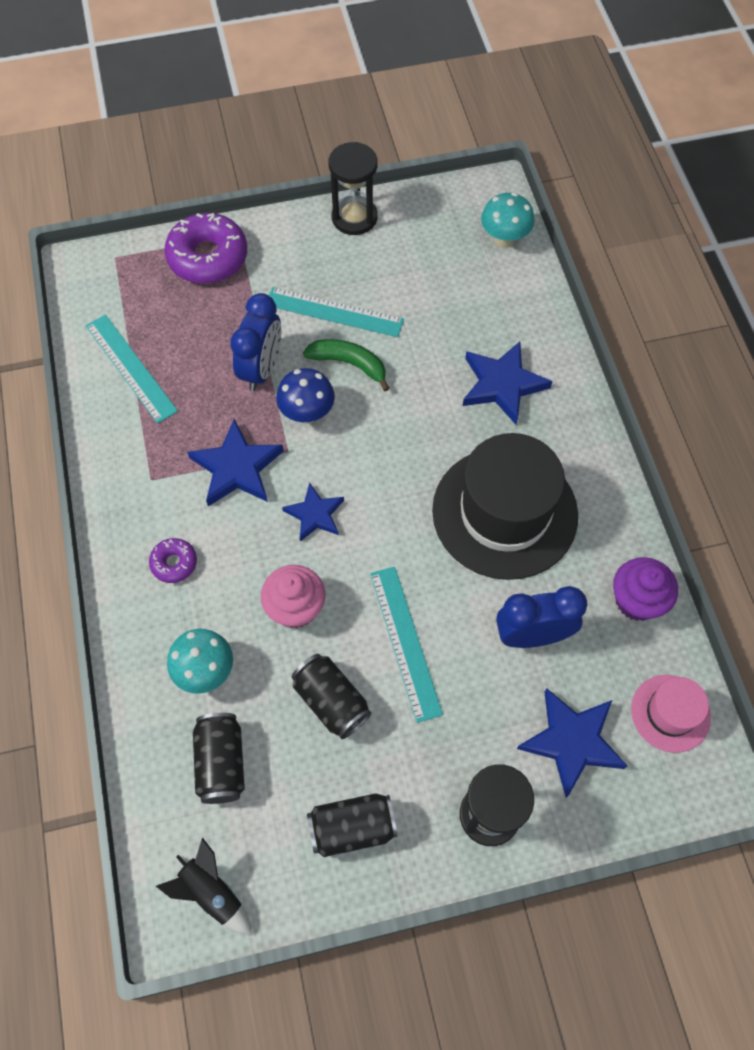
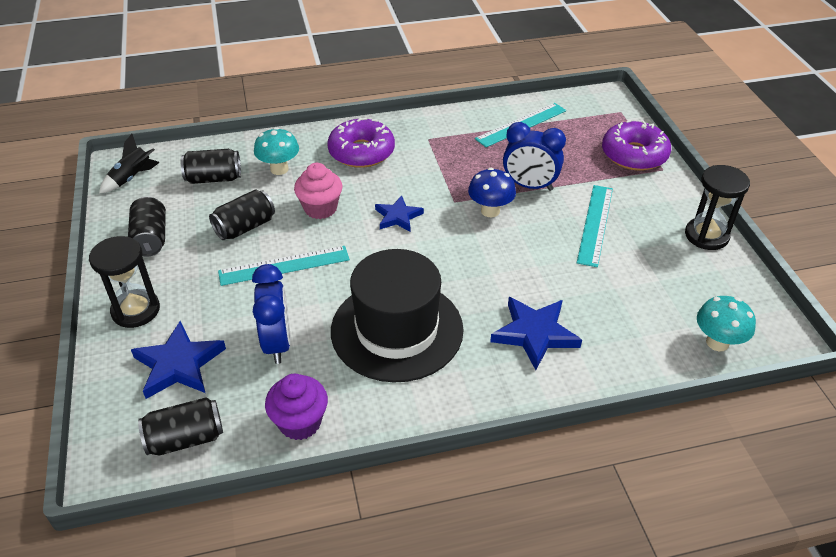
camera: 90 degrees right, 20 degrees down
(174, 563) = (361, 152): purple donut -> purple donut, size x2.00
(237, 468) = (438, 177): blue star -> none
(349, 364) = (542, 234): green banana -> none
(670, 713) = (185, 439): pink hat -> black can

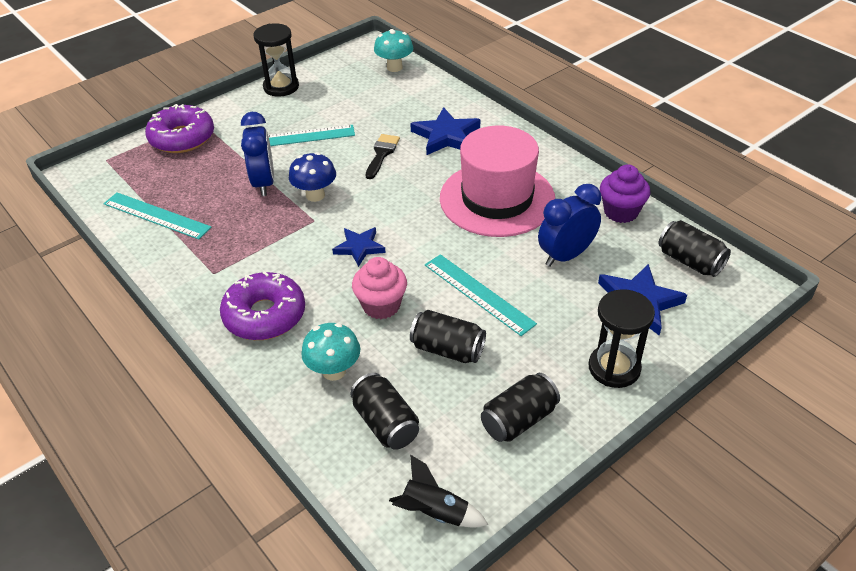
camera: 115 degrees left, 0 degrees up
(397, 330) = (497, 199): black hat -> pink hat
(530, 272) = (382, 154): none -> black brush

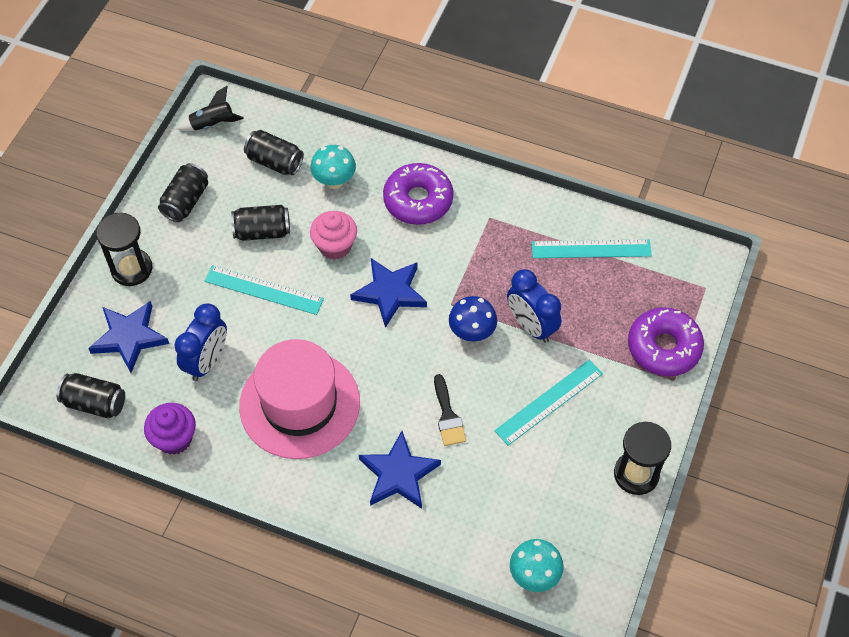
camera: 150 degrees right, 15 degrees up
(359, 247) = (390, 292): blue star -> blue star, size x1.56

